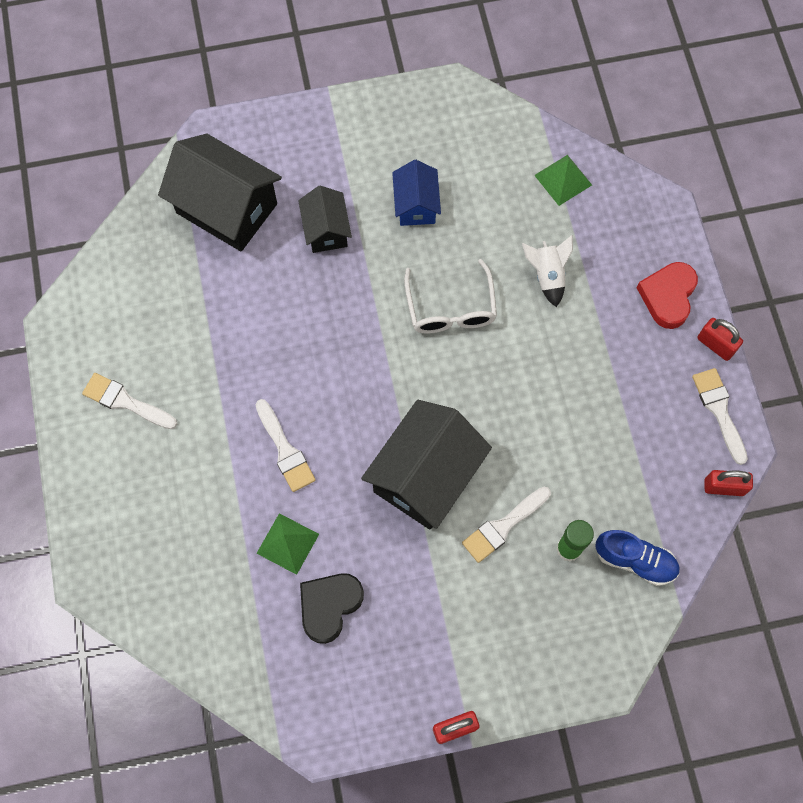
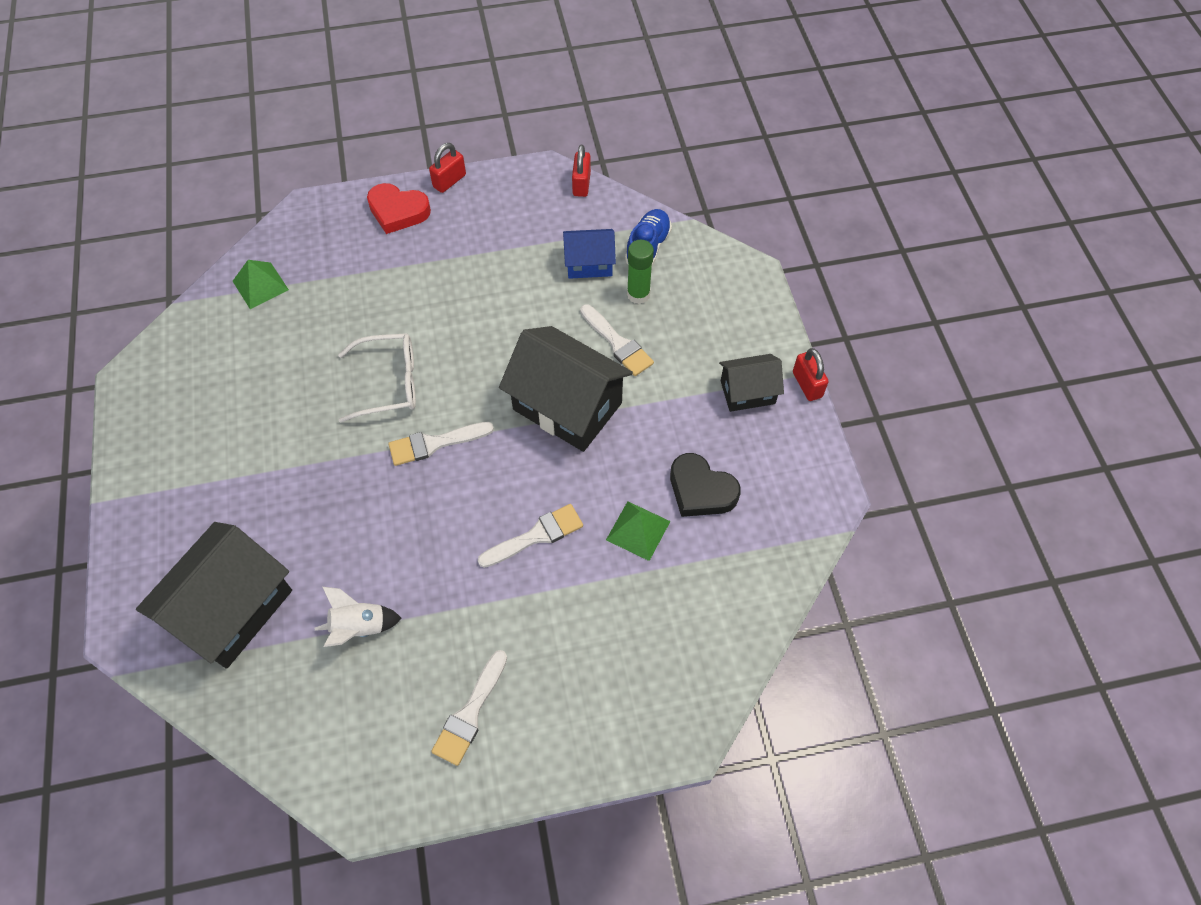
camera: 90 degrees left, 10 degrees down
(326, 230) = (279, 501): black house -> black house (747, 392)
(416, 205) = (264, 413): blue house -> blue house (589, 264)
(547, 276) = (364, 301): white rocket -> white rocket (359, 627)
(719, 410) = (512, 183): white brush -> white brush (435, 443)

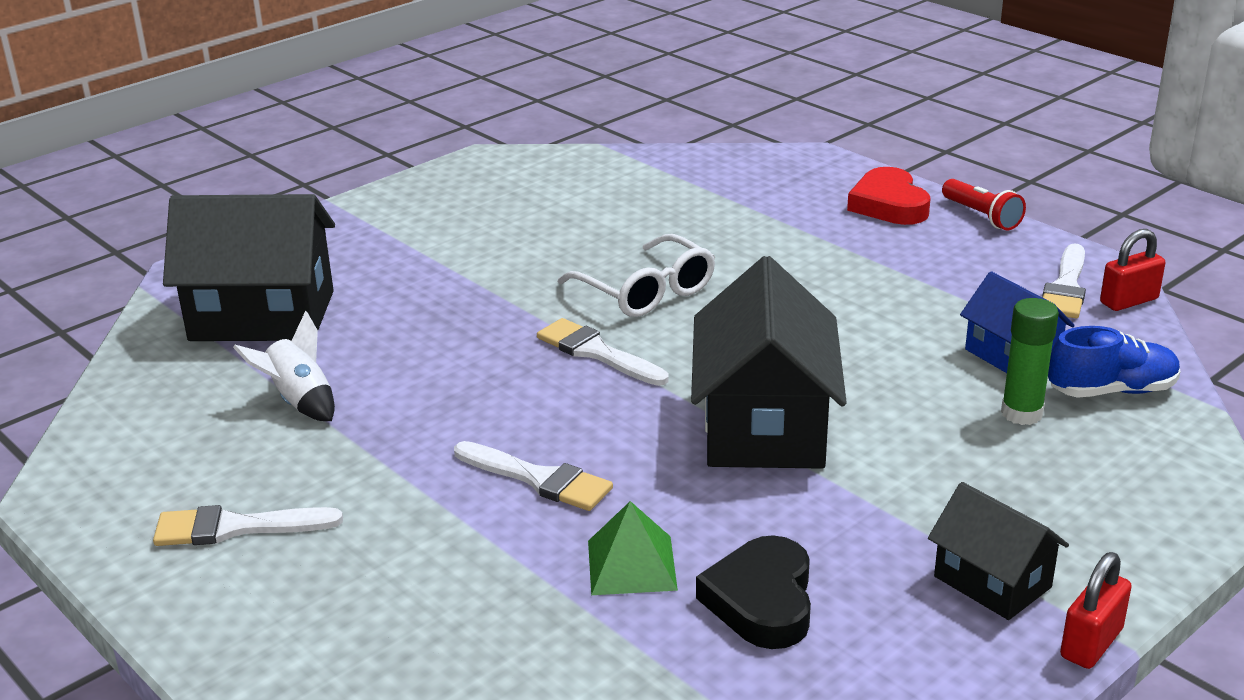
camera: 60 degrees right, 30 degrees down
(260, 285) = (679, 173): green pyramid -> none
(449, 181) = (982, 216): red padlock -> red flashlight
(618, 343) = (917, 428): white brush -> white brush (1066, 287)

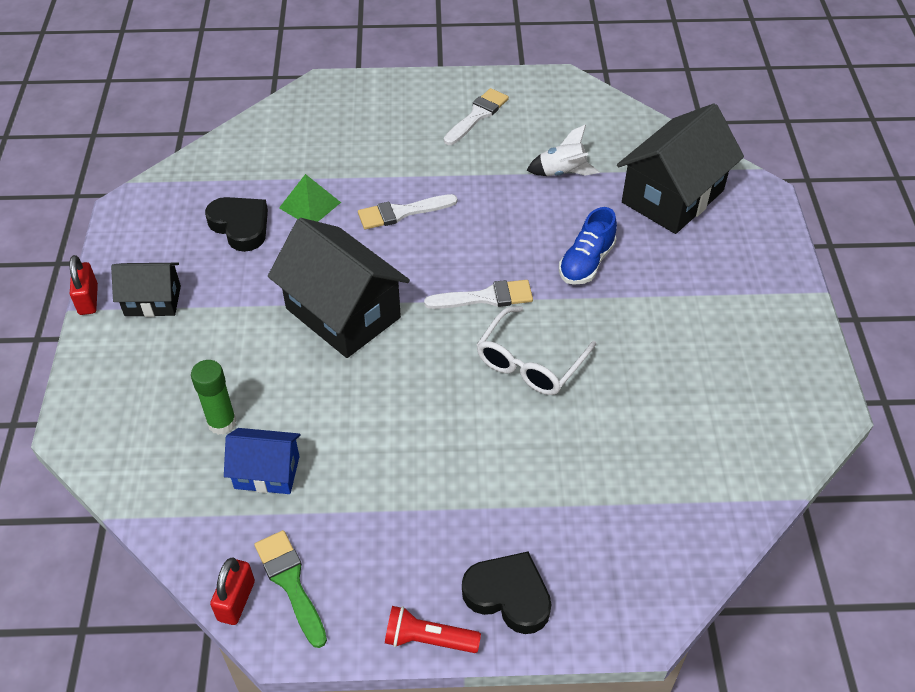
camera: 130 degrees right, 20 degrees up
(646, 291) = (530, 362): white glasses -> white glasses turned 60 degrees counterclockwise
(888, 205) = (508, 595): red heart -> black heart
(1066, 287) = (290, 583): white brush -> green brush
(1112, 391) = (184, 484): blue shoe -> blue shoe (586, 262)

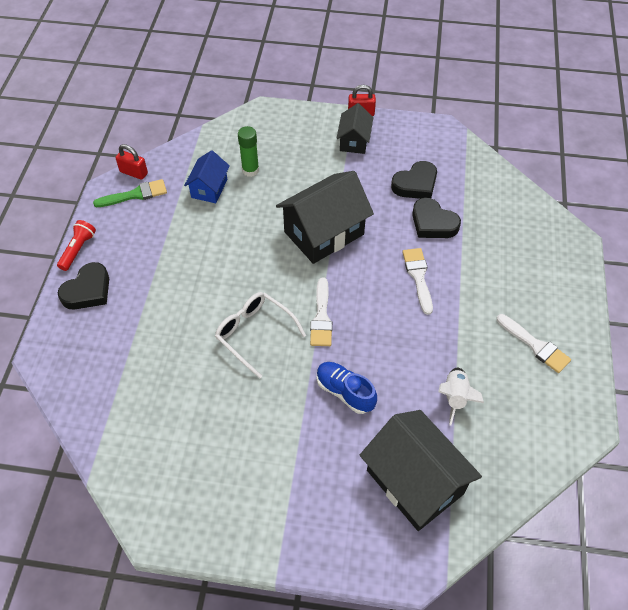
camera: 100 degrees right, 5 degrees up
(310, 205) = (433, 223): green pyramid -> black heart

